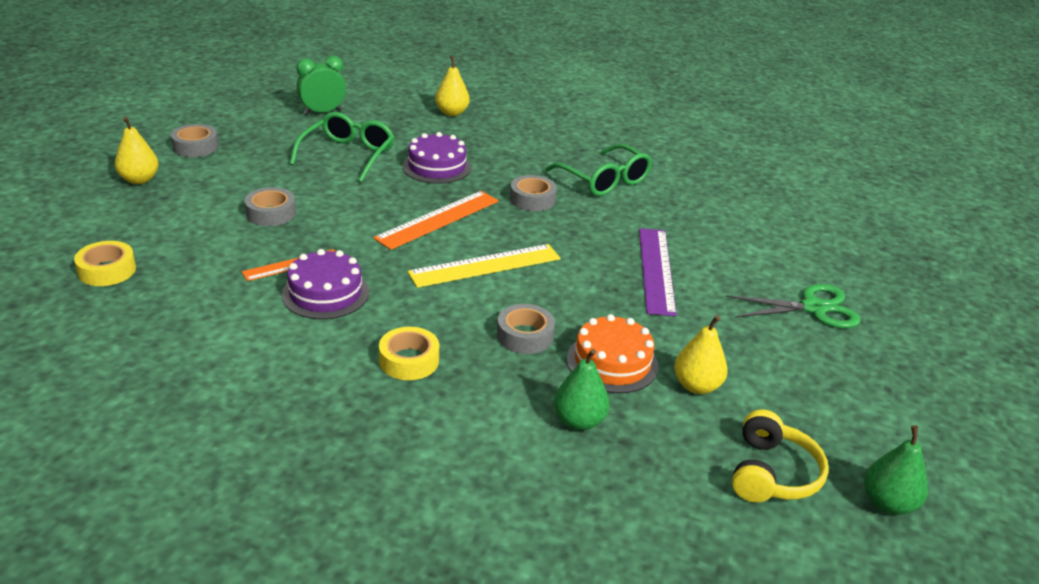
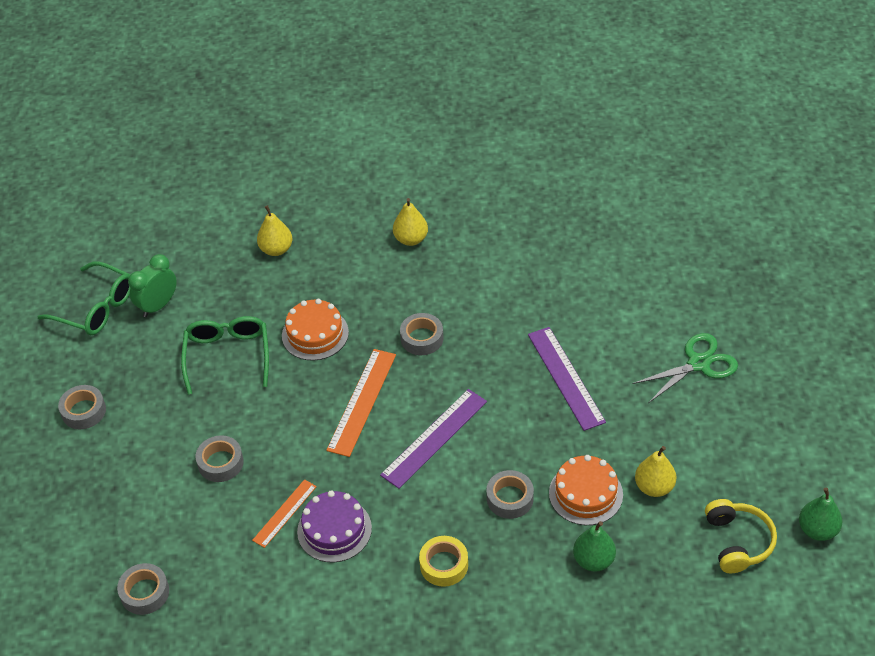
camera: 20 degrees left, 15 degrees up
(107, 270) = (145, 593): yellow tape -> grey tape
(139, 180) = (73, 478): yellow pear -> yellow pear (411, 239)
(437, 167) = (315, 334): purple cake -> orange cake
(485, 265) = (434, 438): yellow ruler -> purple ruler
(604, 180) = (466, 283): green glasses -> green glasses (96, 308)

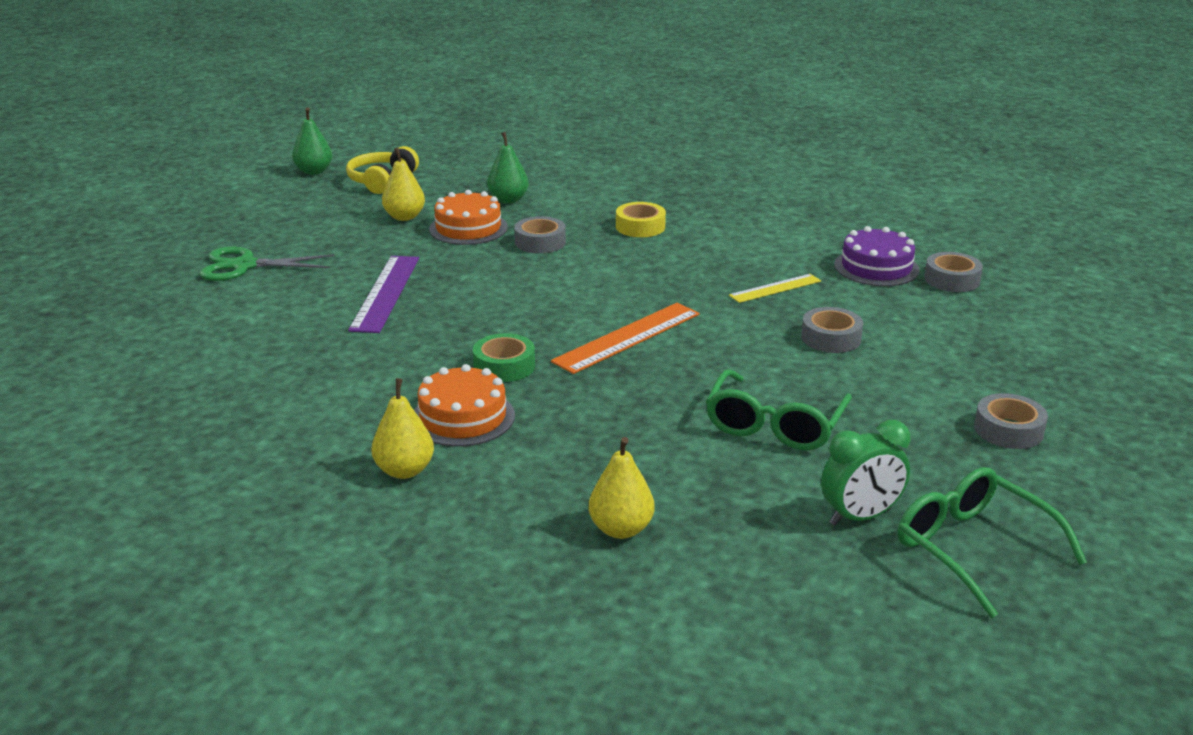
camera: 155 degrees left, 20 degrees down
(285, 513) = (775, 288): orange ruler -> yellow ruler
(315, 334) = (637, 411): orange cake -> orange cake (463, 417)
(334, 529) = (729, 267): purple cake -> purple cake (876, 267)
(422, 338) = (504, 366): grey tape -> green tape
(434, 438) = (572, 293): purple ruler -> none

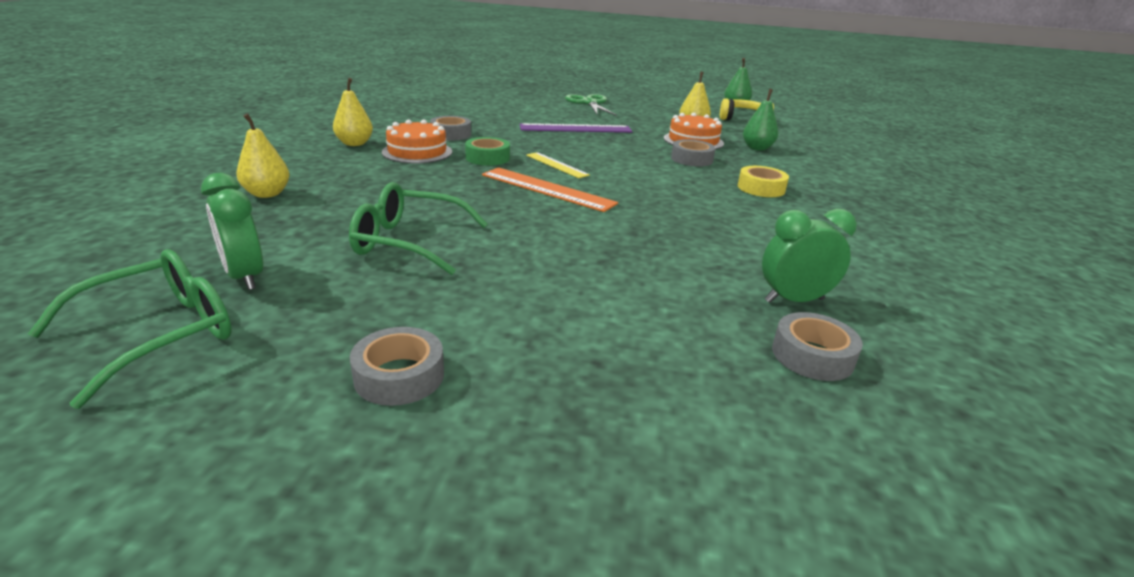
camera: 75 degrees right, 0 degrees up
(775, 288) = (685, 243): yellow ruler -> yellow ruler (557, 165)
(831, 338) = (590, 269): grey tape -> grey tape (451, 134)
(876, 267) = (794, 300): purple cake -> green clock

